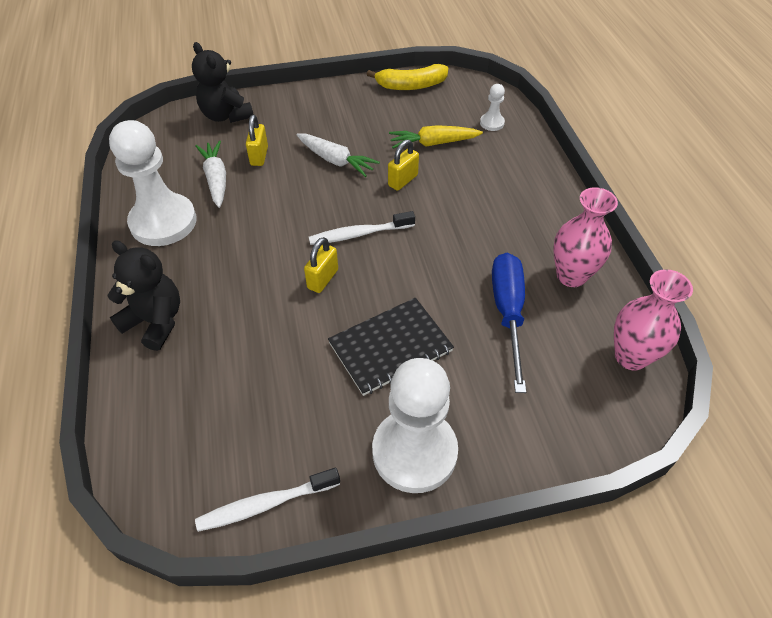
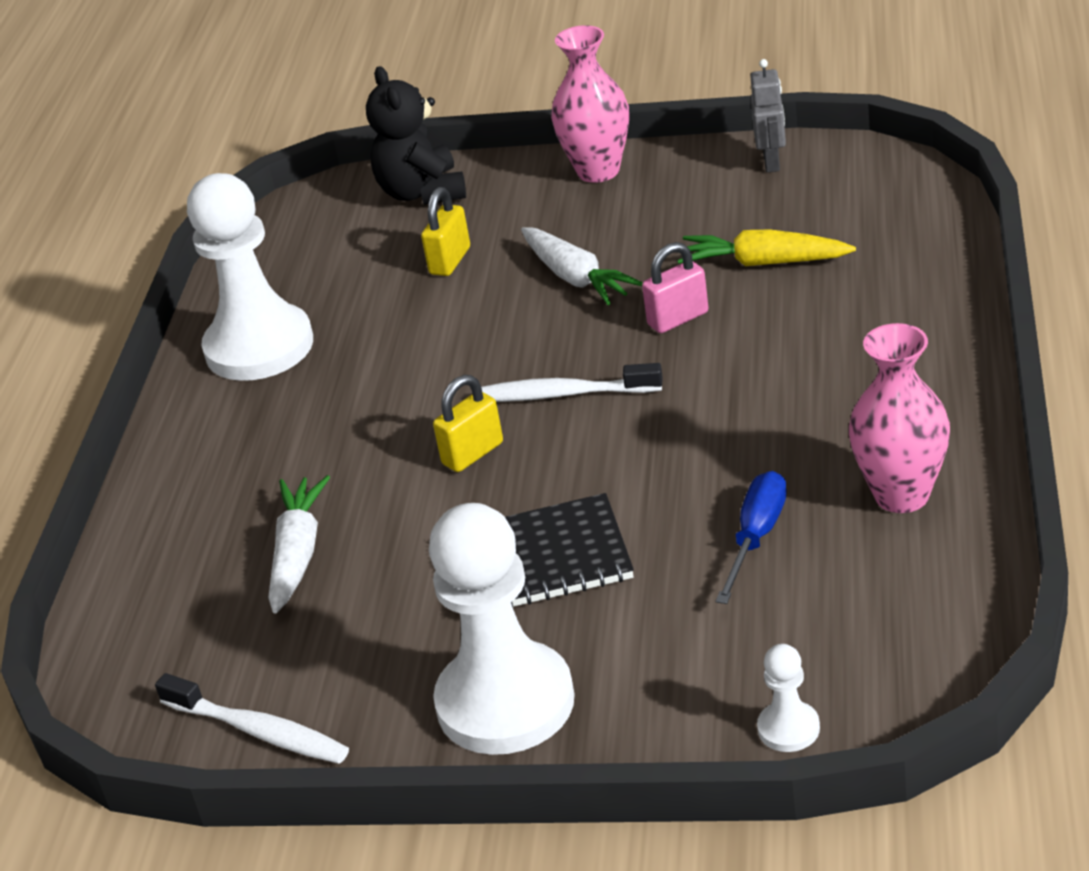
camera: 25 degrees right, 15 degrees down
(155, 321) = (196, 483): black teddy bear -> none
(216, 179) = (366, 291): white carrot -> white carrot (298, 554)
(265, 504) = (259, 731): white toothbrush -> white toothbrush turned 150 degrees counterclockwise
(403, 180) = (678, 319): yellow padlock -> pink padlock
(411, 85) = (772, 162): yellow banana -> grey robot
(492, 123) = (892, 236): white pawn -> white pawn (788, 729)
(507, 313) = (756, 537): blue screwdriver -> blue screwdriver, size x0.66
(630, 356) = (938, 626): pink vase -> pink vase (598, 171)

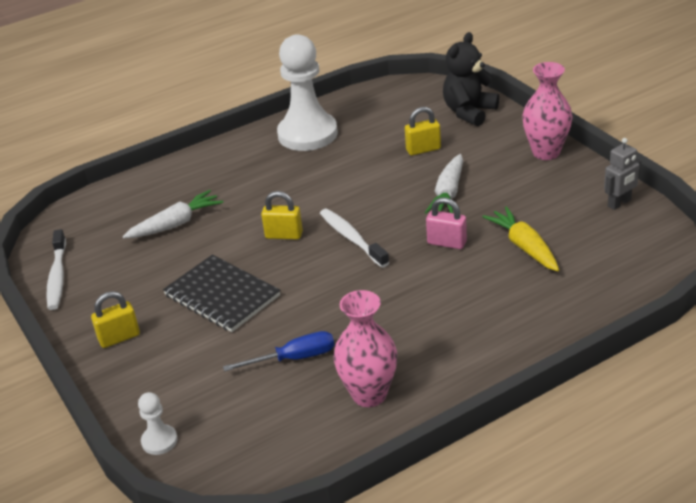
camera: 50 degrees right, 0 degrees up
(505, 702) = (119, 338): white pawn -> yellow padlock

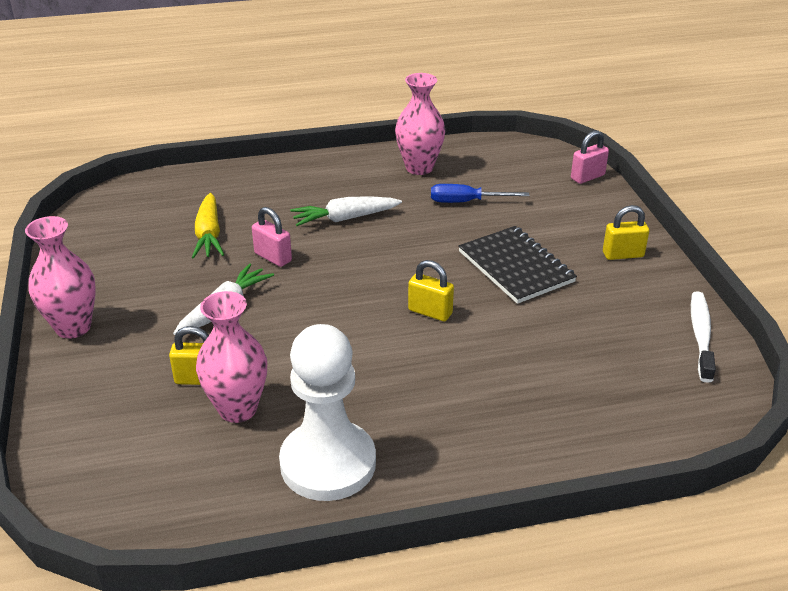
camera: 165 degrees left, 0 degrees up
(159, 441) = (587, 177): white pawn -> pink padlock
(175, 224) = (554, 364): white carrot -> white carrot (345, 218)
(351, 238) = (360, 288): white toothbrush -> none
(383, 142) = (238, 409): none -> pink vase
(469, 112) = (86, 424): black teddy bear -> none
(619, 203) = (81, 249): grey robot -> none

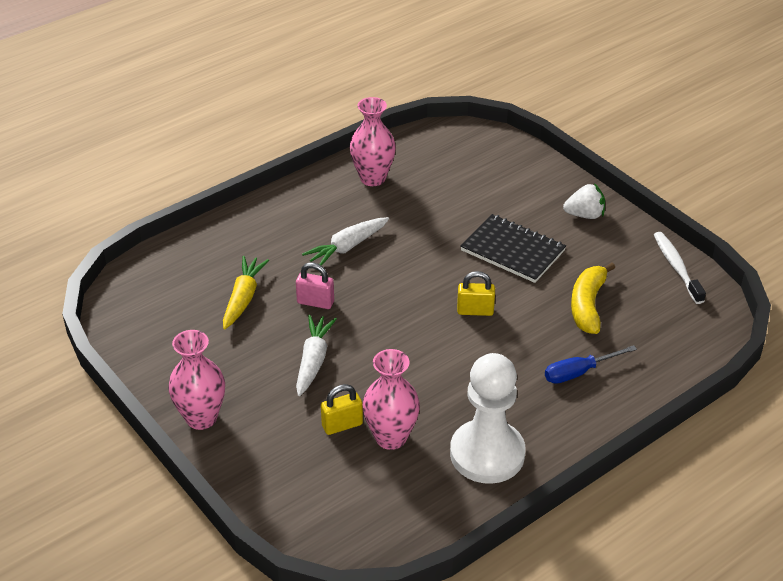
camera: 25 degrees left, 5 degrees up
(209, 235) = (243, 298): yellow carrot -> yellow carrot turned 135 degrees counterclockwise
(466, 202) = (435, 201): blue screwdriver -> blue screwdriver (579, 372)
(563, 344) = (588, 305): none -> yellow banana
(587, 177) = (515, 148): pink padlock -> none
(623, 255) = (585, 215): yellow padlock -> white strawberry

